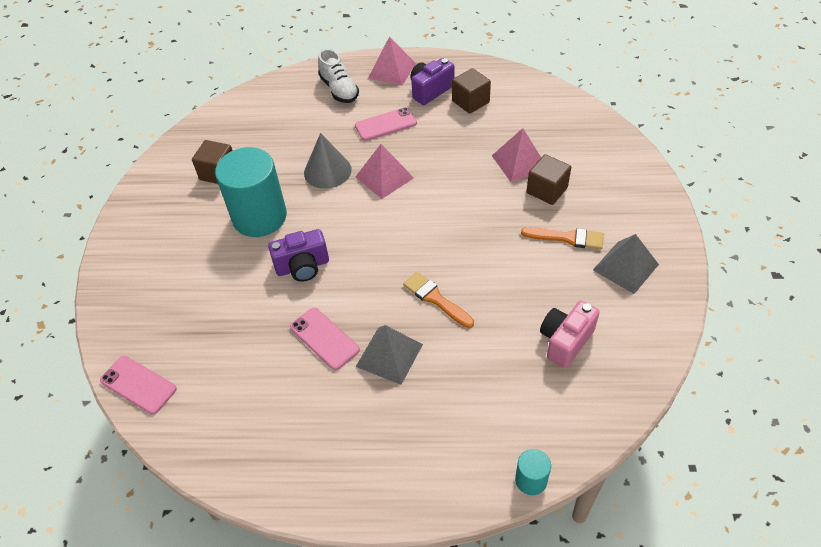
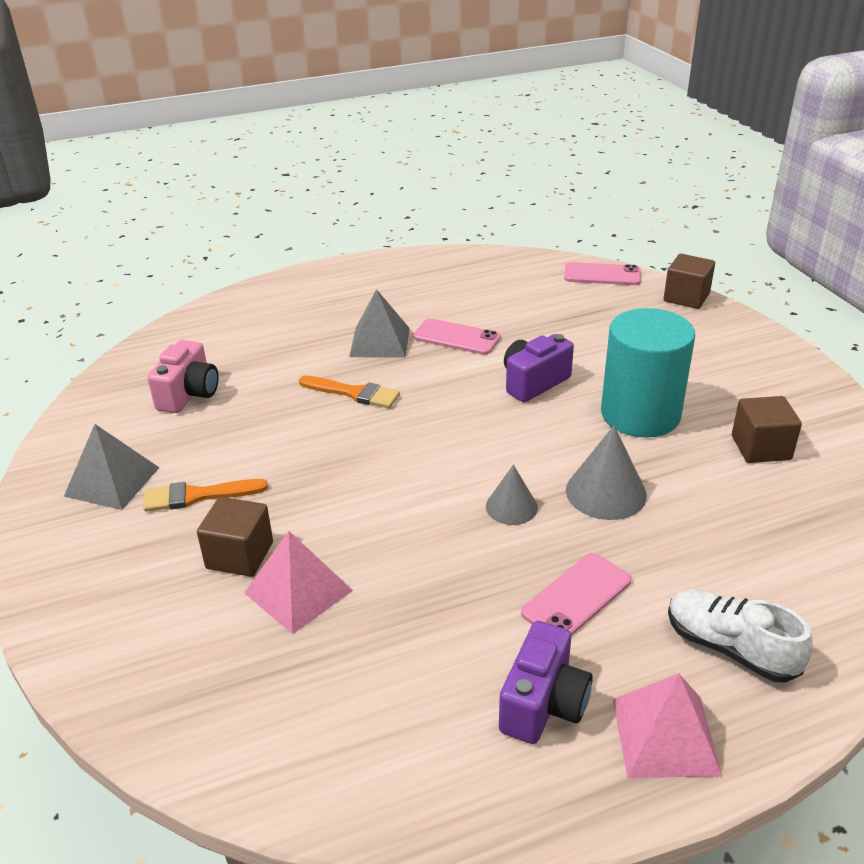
camera: 155 degrees right, 15 degrees down
(384, 177) = (511, 507): pink pyramid -> grey cone
(470, 102) = (442, 699): brown cube -> brown cube (686, 297)
(531, 480) = (211, 305): turquoise cylinder -> none

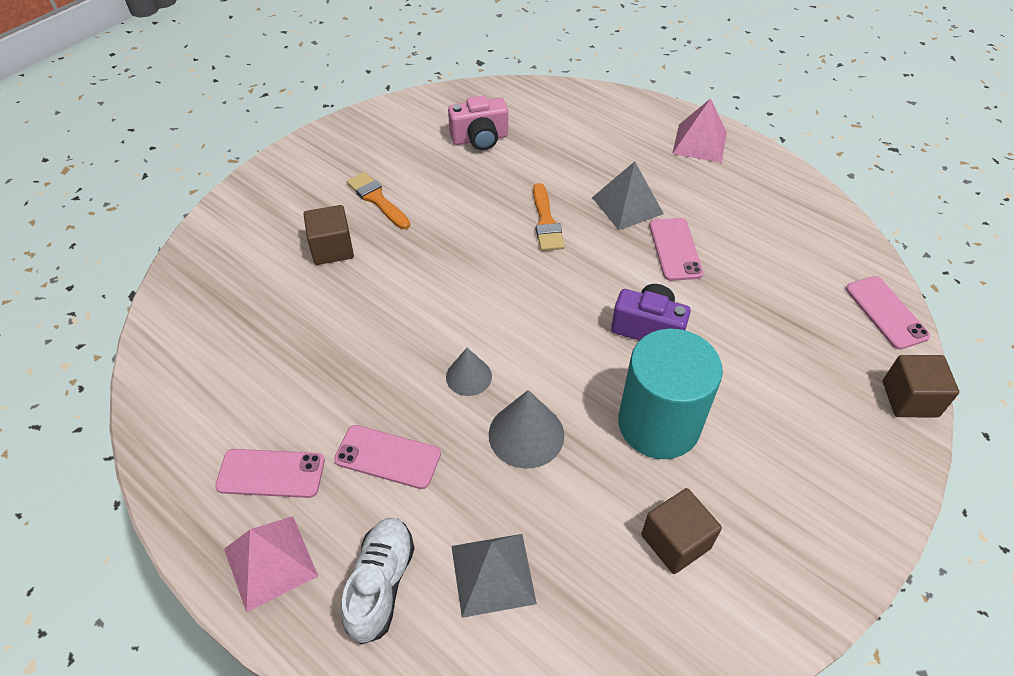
camera: 60 degrees right, 15 degrees up
(112, 481) = (367, 153): grey pyramid -> grey pyramid (493, 574)
(298, 591) = (314, 294): pink pyramid -> pink pyramid (699, 143)
(543, 704) = (271, 473): purple camera -> pink phone

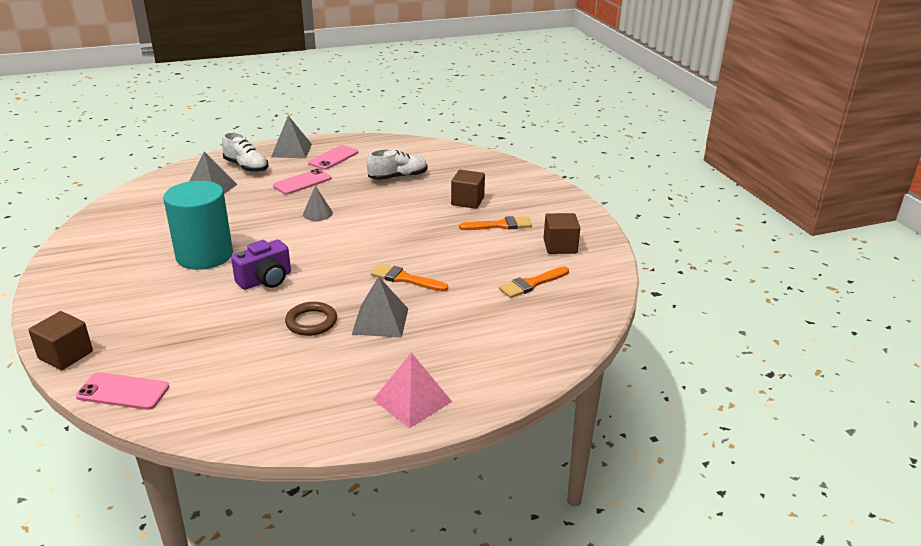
camera: 120 degrees right, 20 degrees down
(270, 562) = (291, 150): pink pyramid -> grey pyramid
(301, 350) = (398, 177): none -> white shoe
(480, 139) = (532, 284): pink camera -> orange brush
(526, 434) = (260, 217): grey cone -> none
(675, 249) = (311, 322): pink phone -> brown ring
(675, 541) = (146, 234): brown cube -> brown cube (560, 246)

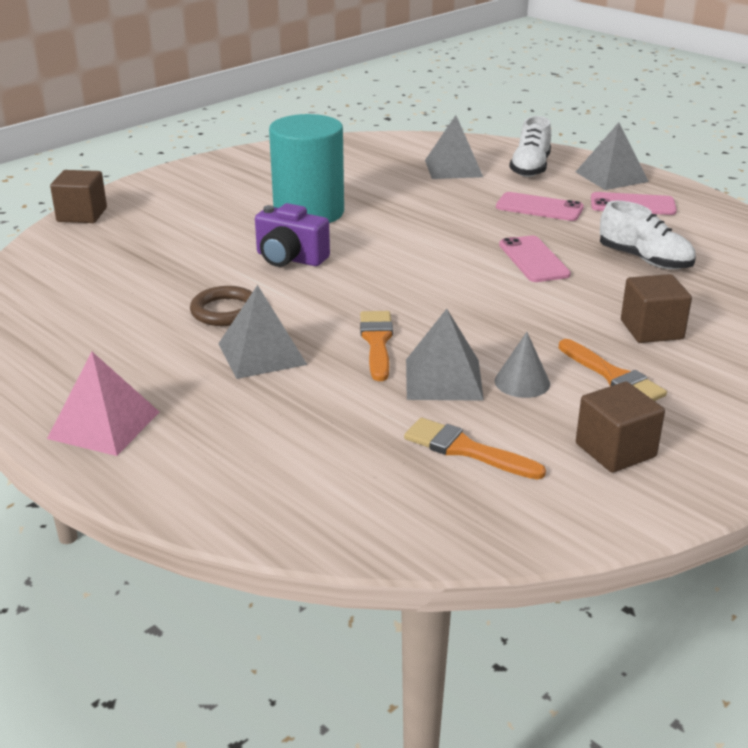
camera: 65 degrees right, 0 degrees up
(123, 391) = (39, 258): pink phone -> pink phone (533, 259)
(317, 213) = (474, 240): grey cone -> grey cone (522, 382)
(462, 270) = (443, 379): none -> grey pyramid

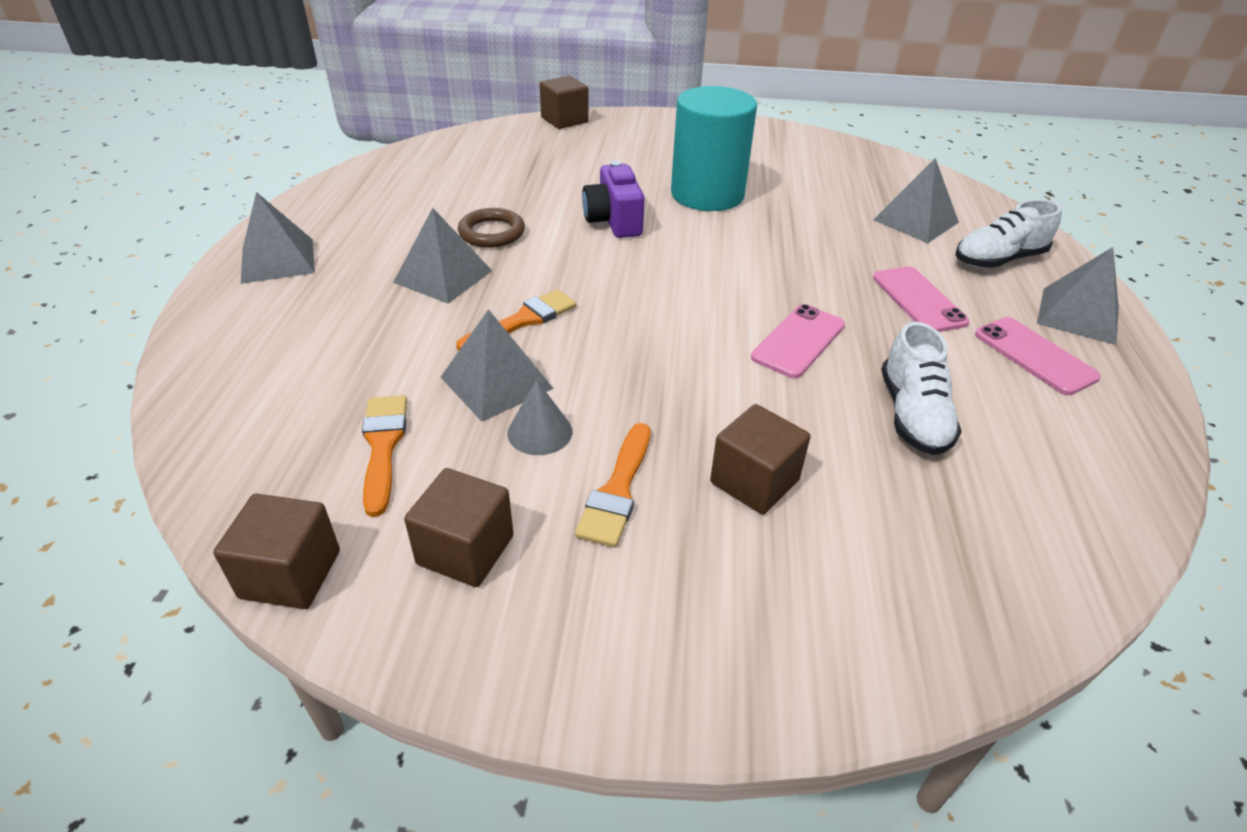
camera: 50 degrees right, 10 degrees up
(104, 425) = (277, 260): pink pyramid -> grey pyramid
(571, 529) = (290, 574): none -> brown cube

